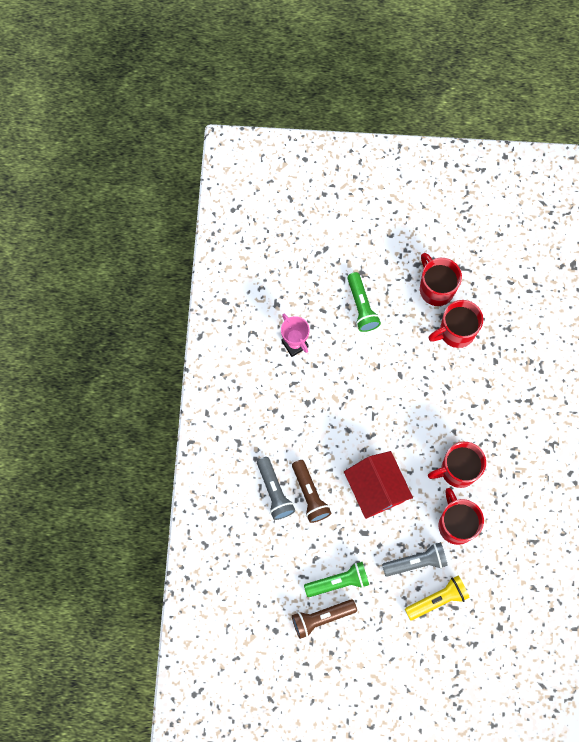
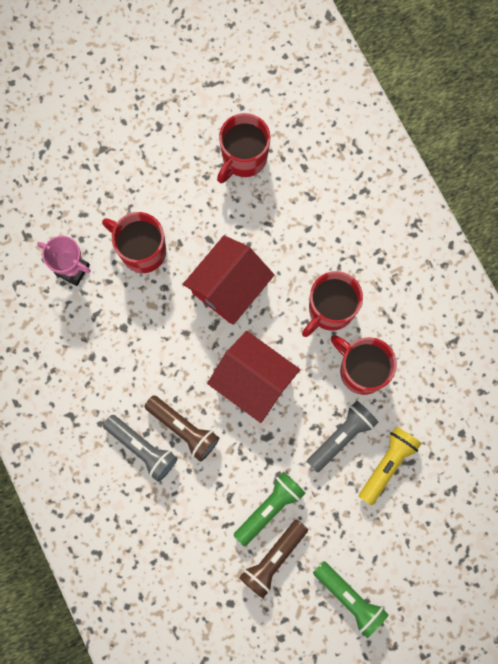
camera: 30 degrees left, 5 degrees up
(361, 306) = (124, 187): green flashlight -> green flashlight (349, 598)
(395, 415) = (229, 287): none -> red house
(436, 288) = (195, 122): red mug -> red mug (142, 250)

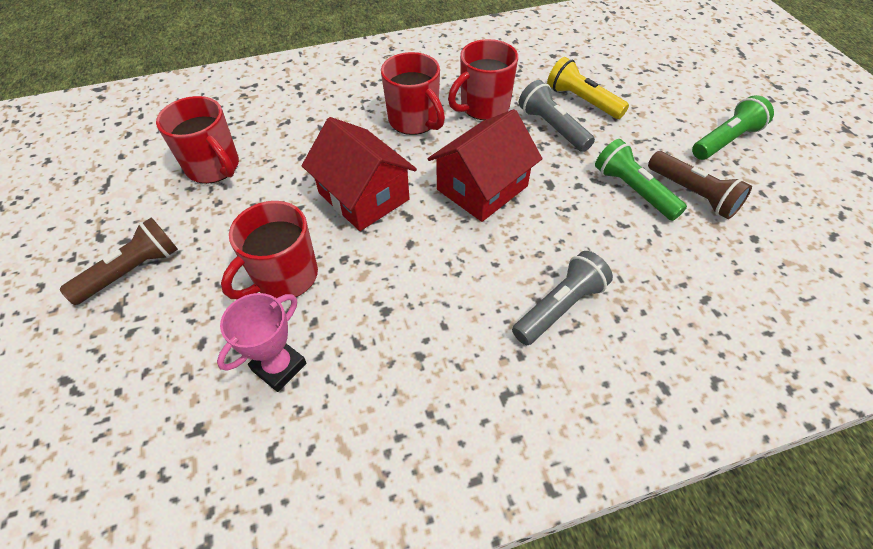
camera: 80 degrees left, 25 degrees down
(183, 429) = (535, 259): brown flashlight -> brown flashlight (132, 271)

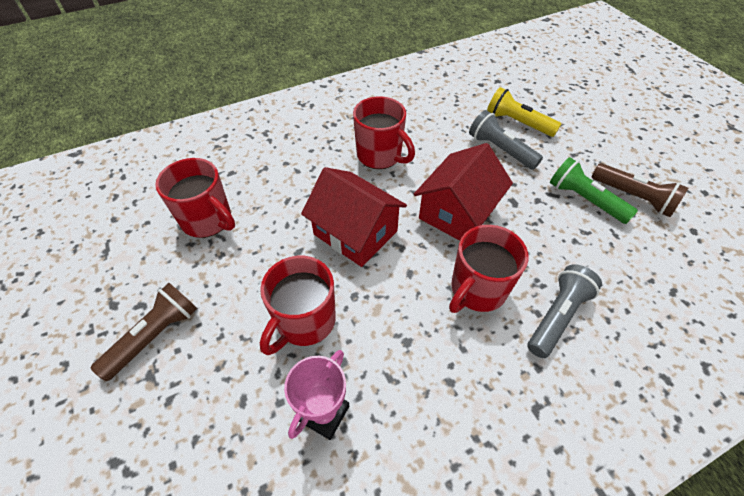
camera: 10 degrees left, 0 degrees up
(483, 107) = (436, 137): red mug -> red mug (477, 290)
(725, 140) = (643, 147): green flashlight -> none

